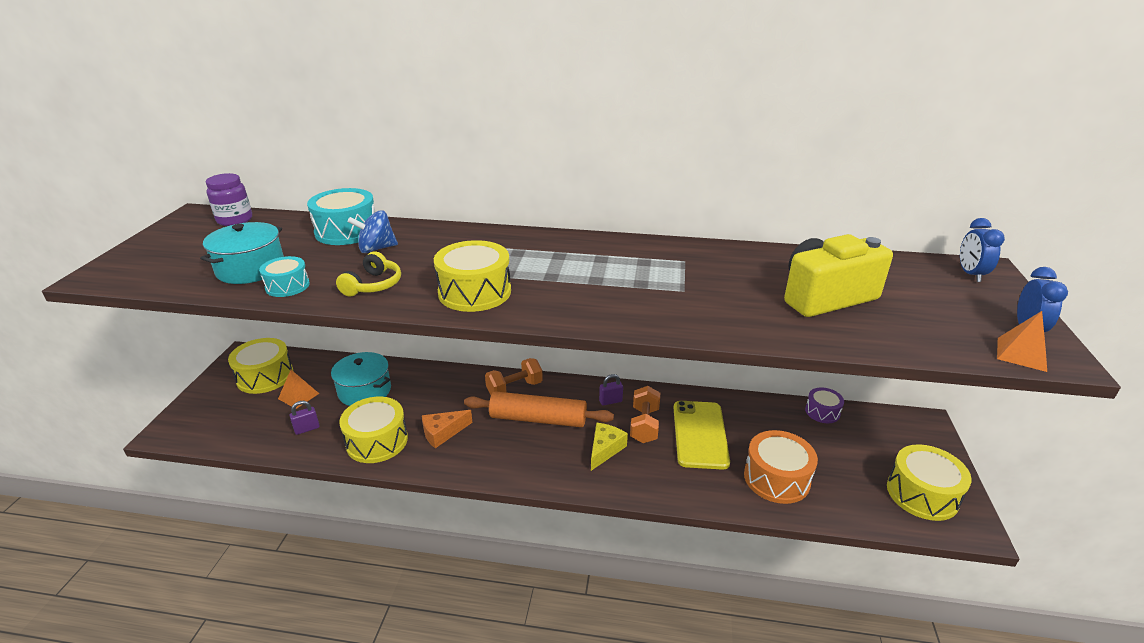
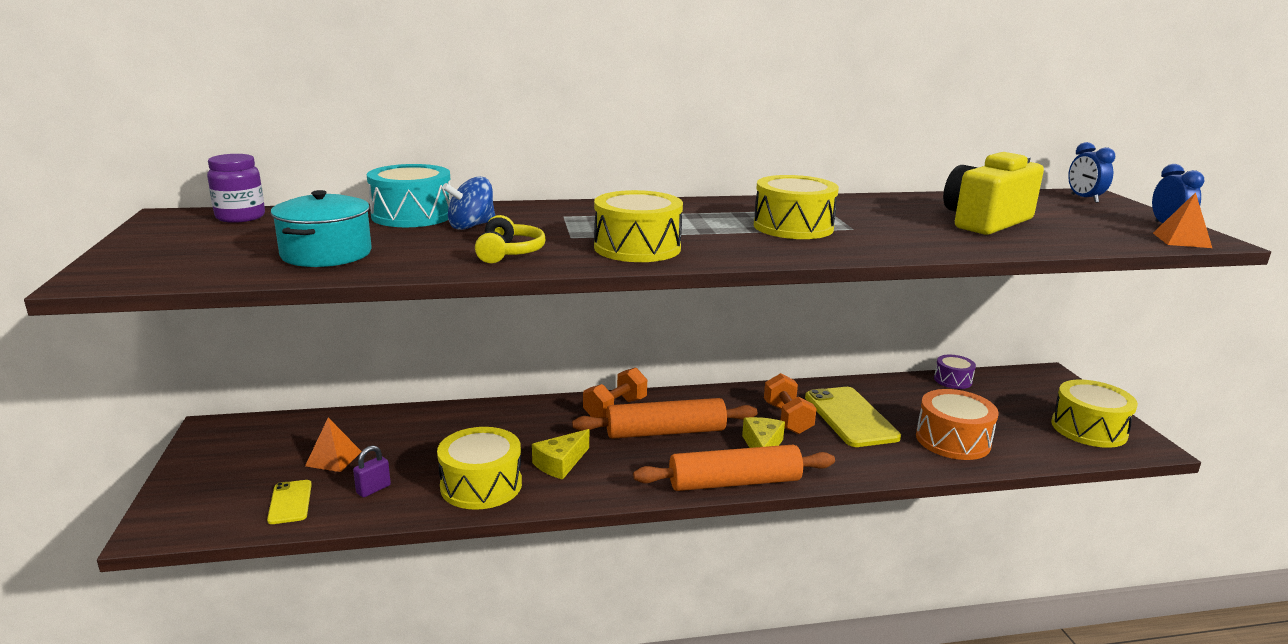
camera: 20 degrees left, 10 degrees down
(251, 428) = (290, 502): none -> yellow phone
(265, 376) = (266, 446): yellow drum -> yellow drum (793, 227)
(287, 286) = (398, 263): turquoise drum -> none
(364, 391) = (424, 439): turquoise pot -> none
(443, 433) = (560, 463): orange cheese -> yellow cheese
(559, 481) = (734, 482): none -> orange rolling pin
(610, 401) = (734, 403): purple padlock -> none

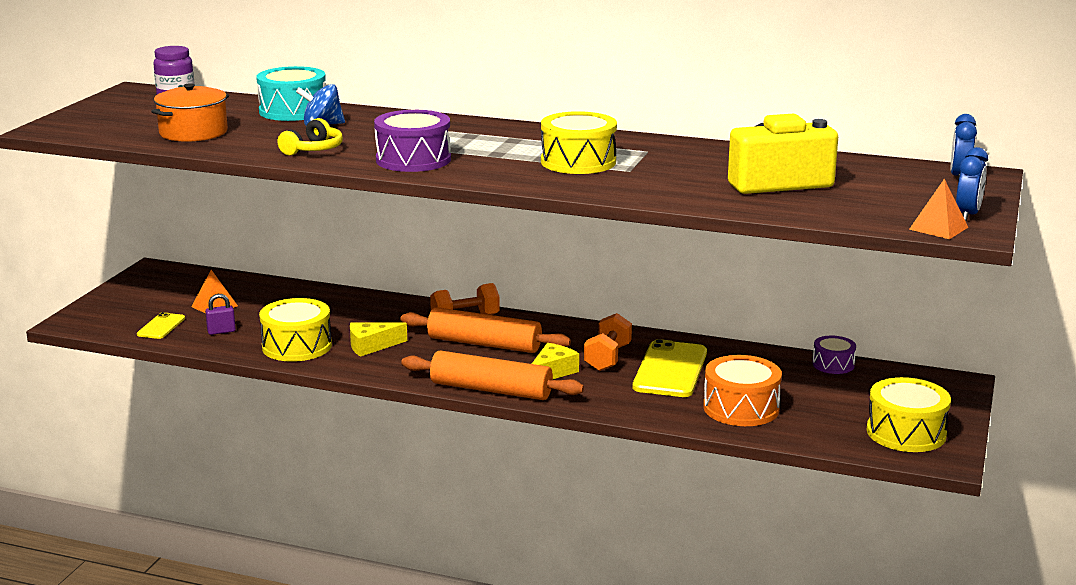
camera: 30 degrees right, 0 degrees up
(326, 254) = (193, 132): turquoise pot -> orange pot
(637, 248) = (413, 160): yellow drum -> purple drum

